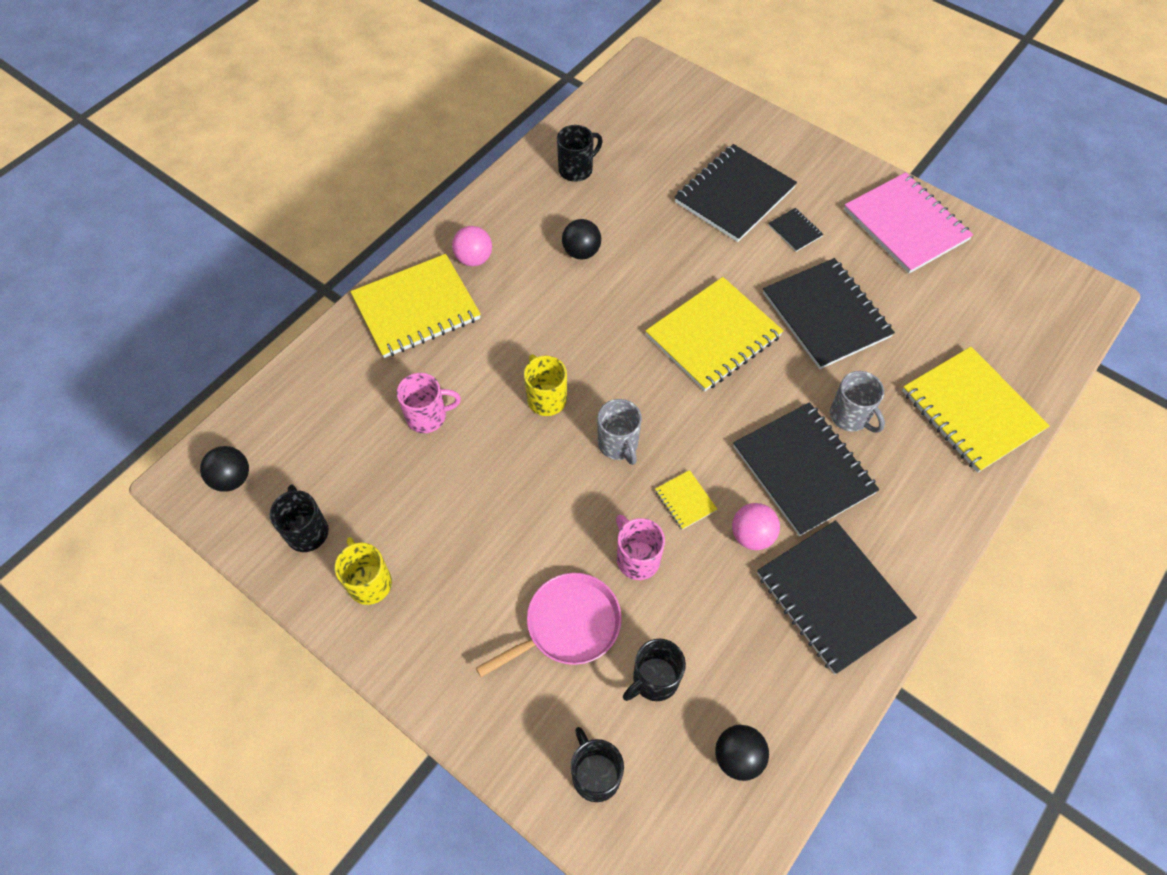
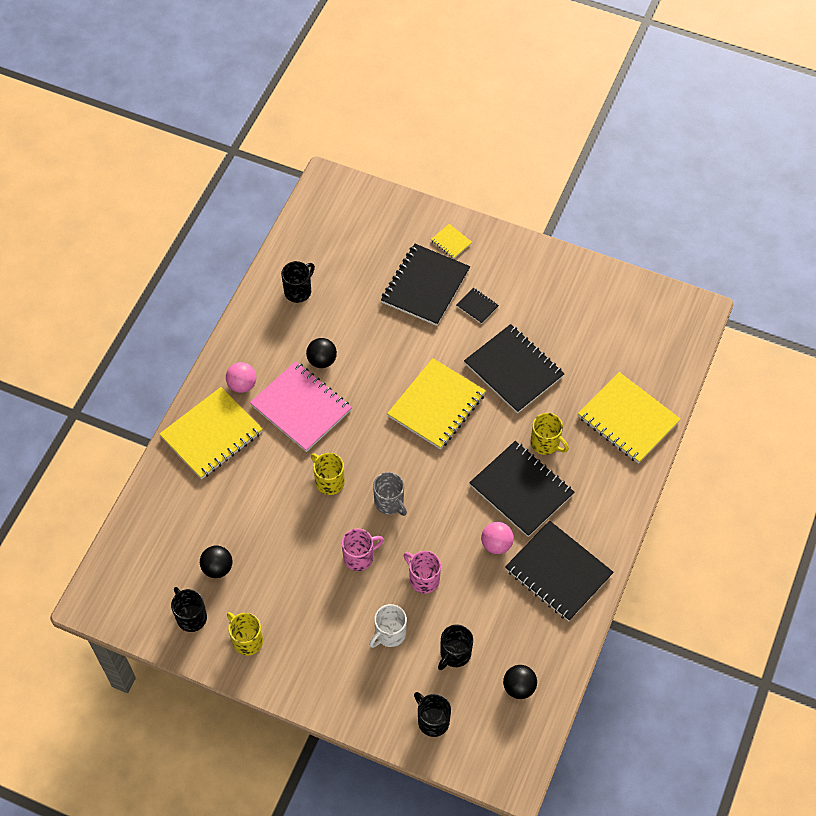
camera: 15 degrees left, 0 degrees up
(232, 478) = (123, 594): black ball -> black ball (217, 568)
(428, 416) = (248, 515): pink mug -> pink mug (359, 557)
(568, 625) = (389, 634): pink pan -> white mug
(685, 500) = (446, 531): yellow notebook -> yellow notebook (451, 242)
(850, 416) = (545, 443): grey mug -> yellow mug
(906, 225) = (558, 283): pink notebook -> pink notebook (301, 407)

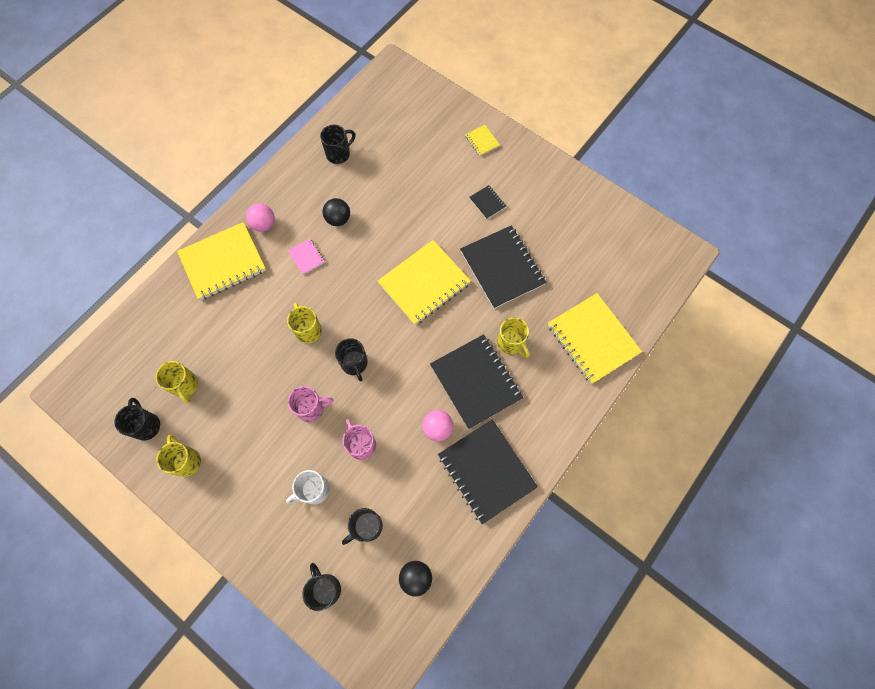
camera: 15 degrees right, 10 degrees up
(217, 568) = (185, 385): black ball -> yellow mug
(301, 407) = (307, 257): pink notebook -> pink notebook, size x0.43
(389, 503) = (354, 363): grey mug -> black mug
(425, 286) = (447, 174): black notebook -> none

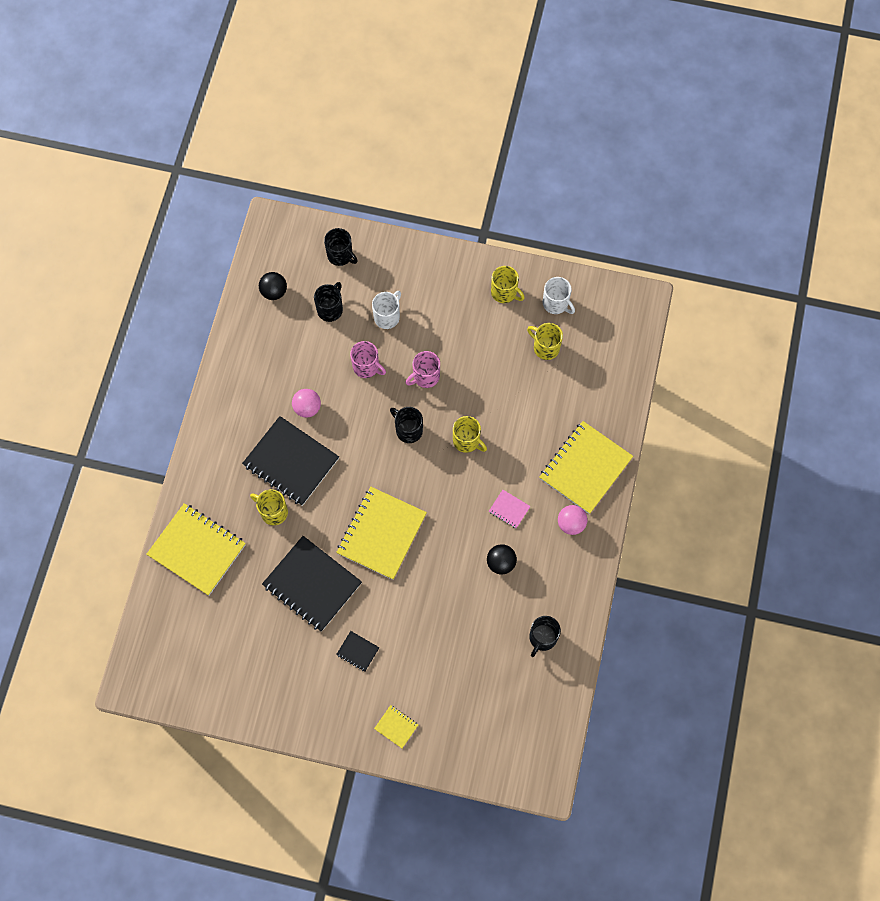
camera: 155 degrees right, 0 degrees up
(146, 425) = (556, 304): black mug -> white mug
(486, 471) = (250, 392): black notebook -> none

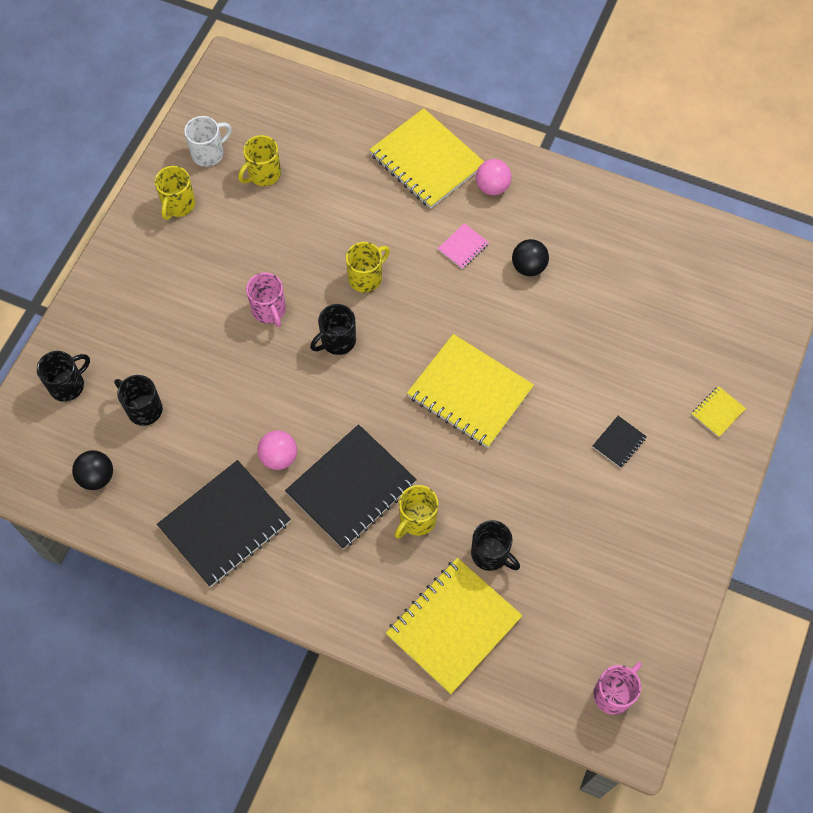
camera: 80 degrees left, 5 degrees down
(312, 584) = (524, 484): black notebook -> black notebook (225, 525)
(366, 367) = (238, 376): pink mug -> pink mug (613, 694)
(387, 316) = (174, 342): white mug -> none
(504, 292) = (178, 205): yellow mug -> yellow mug turned 150 degrees clockwise
(542, 638) = (626, 239): black mug -> black mug (490, 554)

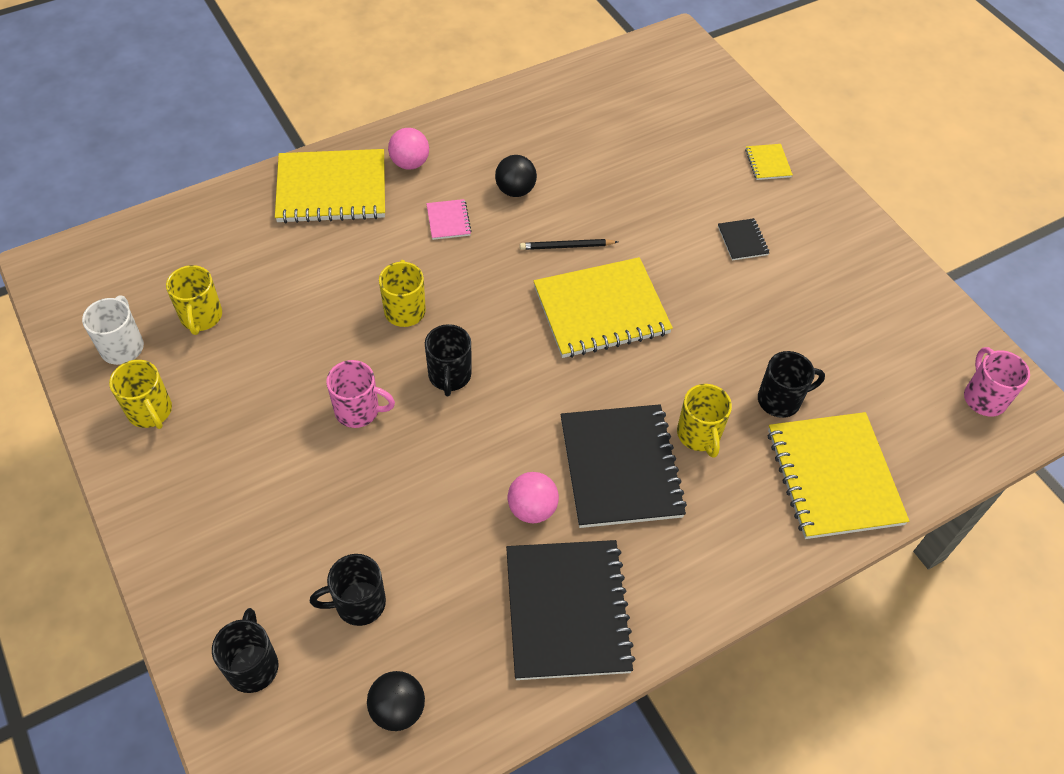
camera: 55 degrees left, 10 degrees down
(507, 333) = (566, 246): none -> black pencil

